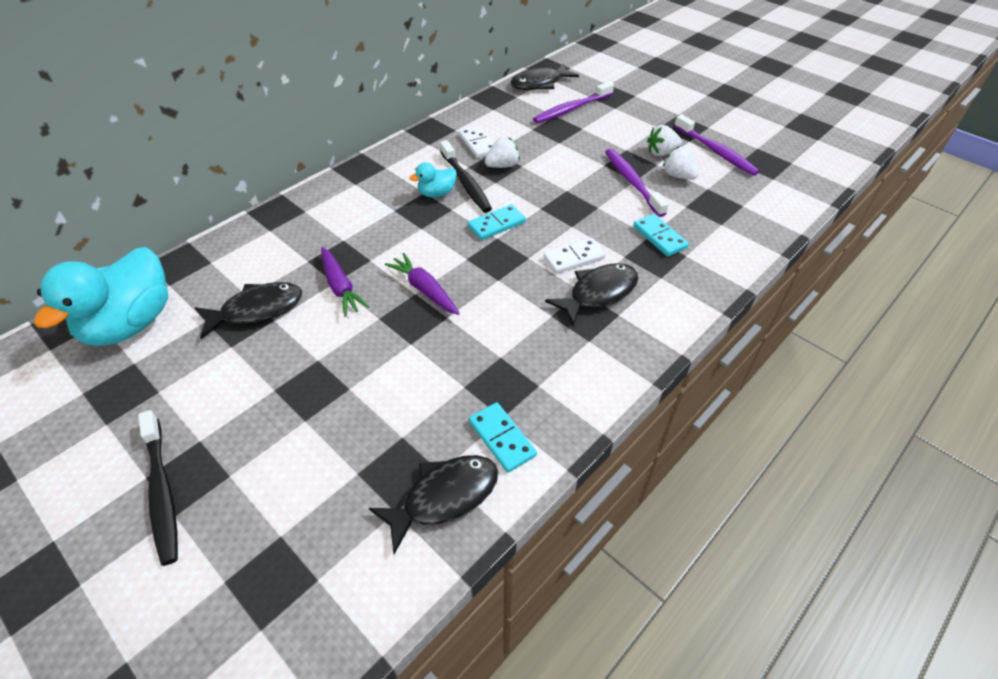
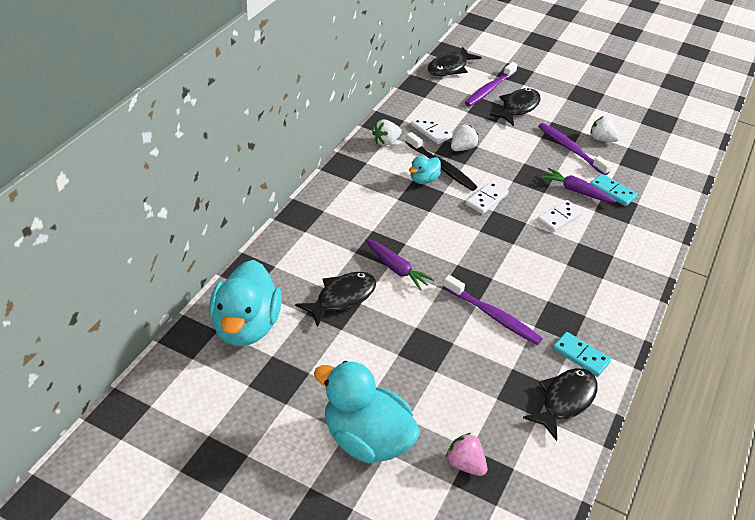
camera: 20 degrees left, 5 degrees down
(162, 491) = (366, 439): black toothbrush -> turquoise duck
(258, 557) = (465, 464): none -> pink strawberry
(424, 290) = (463, 260): purple carrot -> purple carrot (576, 191)
(496, 224) = (486, 199): turquoise domino -> white domino
(598, 293) = (591, 242): black fish -> black fish (518, 107)
(661, 152) = (579, 121): white strawberry -> white strawberry (386, 142)
(716, 151) = (620, 115): purple toothbrush -> purple toothbrush (493, 316)

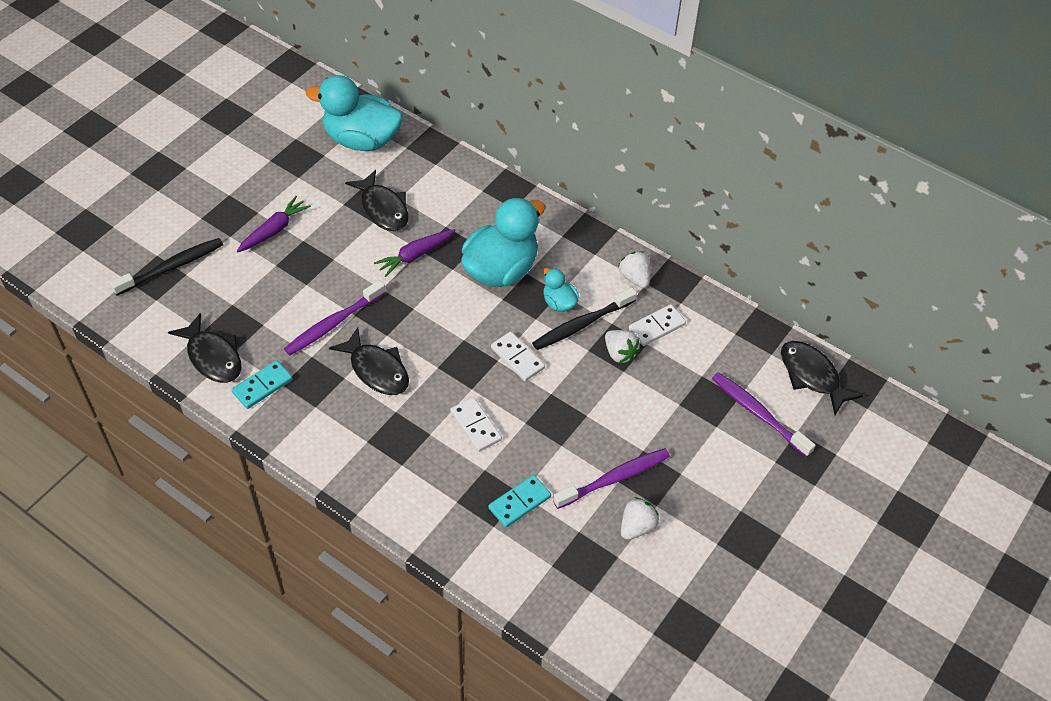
camera: 100 degrees right, 10 degrees up
(366, 439) = (218, 206): turquoise duck -> turquoise duck (501, 269)
(465, 464) = (172, 267): pink strawberry -> black toothbrush
(518, 107) = (713, 439): black fish -> black fish (376, 370)
(576, 191) = (525, 459): purple carrot -> purple carrot (274, 230)

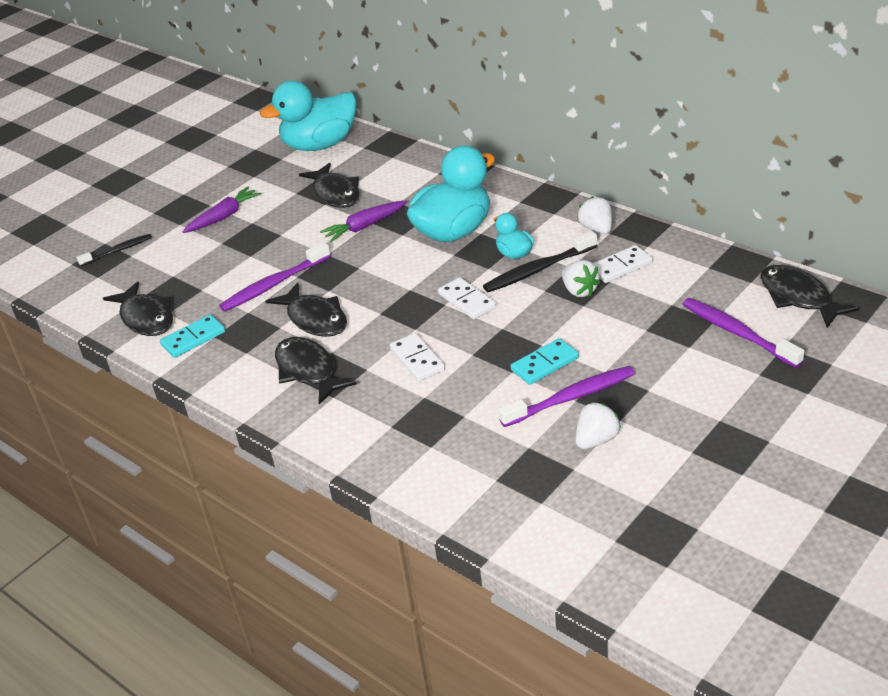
camera: 10 degrees right, 15 degrees down
(172, 267) = (117, 251): black toothbrush -> black toothbrush, size x0.64
(361, 140) = (320, 145): turquoise duck -> turquoise duck turned 45 degrees counterclockwise
(376, 433) = (308, 371): none -> black fish
(519, 502) = (461, 424): turquoise domino -> turquoise domino (544, 364)

